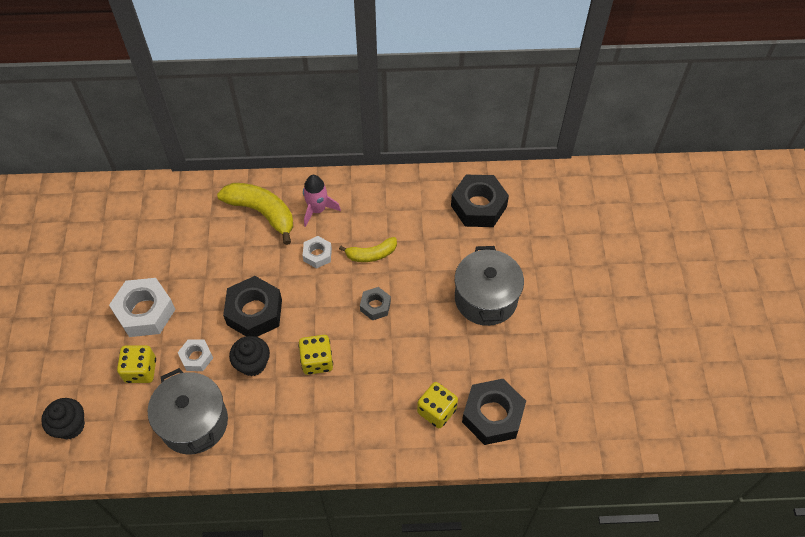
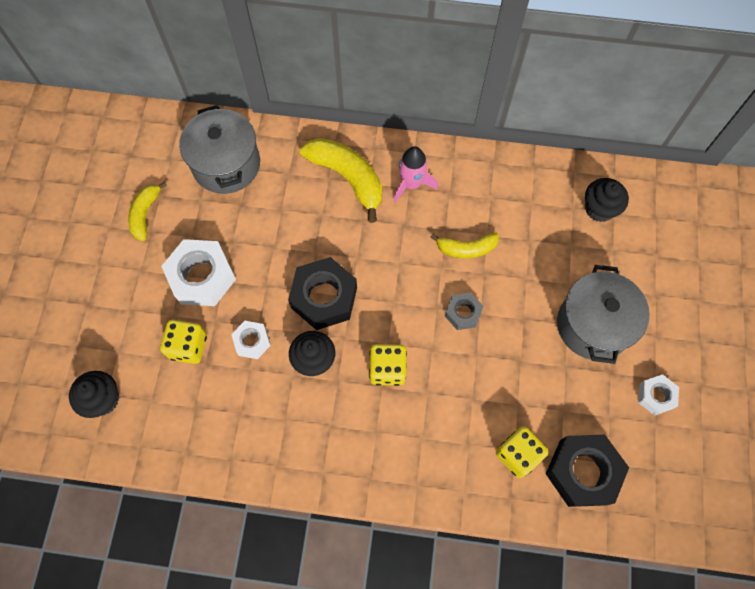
camera: 10 degrees right, 10 degrees up
(88, 268) = (145, 214): none -> yellow banana
(194, 422) = (239, 419): grey pot -> grey pot (226, 164)
(317, 255) = (404, 239): white nut -> white nut (655, 396)
(478, 206) = (599, 209): black nut -> black cupcake

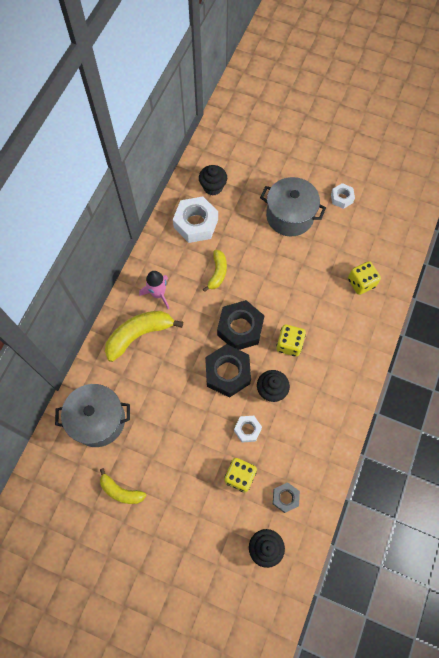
camera: 75 degrees left, 0 degrees up
(202, 277) = (187, 456): white nut -> white nut (196, 223)
(463, 313) = (262, 288): grey nut -> grey nut (285, 498)
(582, 472) = (378, 251): black nut -> black nut (240, 328)

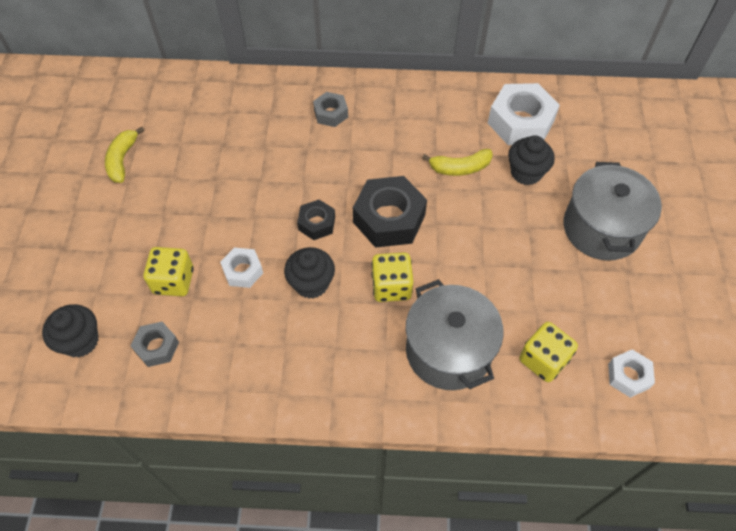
camera: 70 degrees right, 10 degrees down
(98, 420) = (205, 110): grey pot -> grey pot (448, 350)
(139, 335) = (331, 113): yellow banana -> grey nut
(158, 294) = (396, 115): pink rocket -> none
(213, 187) = (589, 123): black cupcake -> black cupcake (526, 173)
(227, 373) = (317, 223): black nut -> black nut, size x0.54
(341, 198) = (679, 290): white nut -> white nut (628, 376)

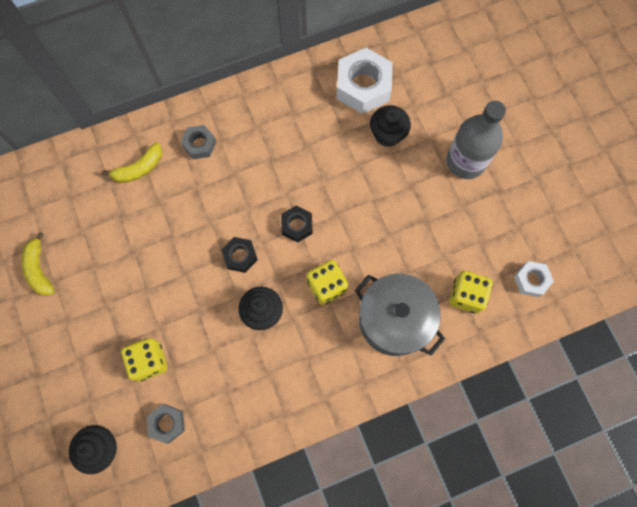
camera: 25 degrees left, 15 degrees up
(243, 271) = (201, 326): white nut -> none
(389, 218) = (297, 225): black nut -> black nut, size x0.54
(460, 168) = (333, 152): yellow banana -> yellow banana (139, 168)
(601, 228) = (465, 161): grey pot -> grey bottle

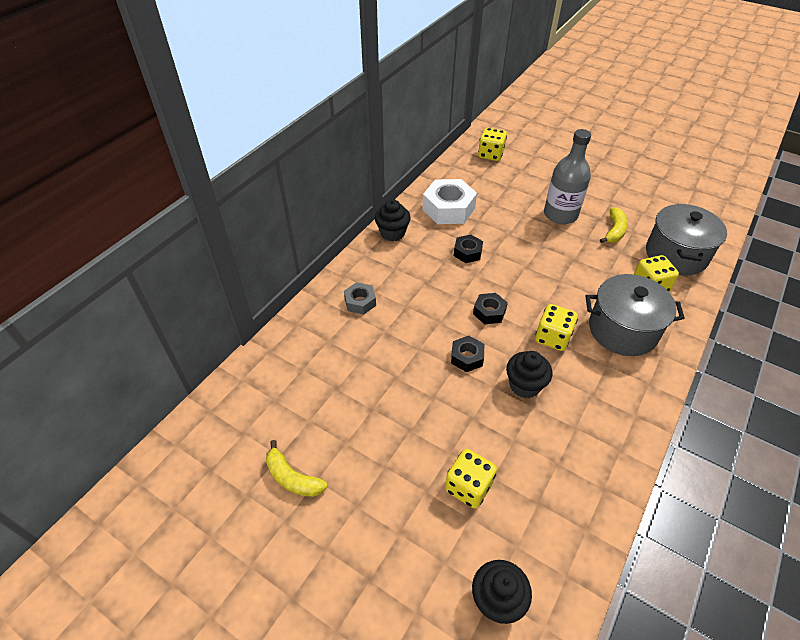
camera: 35 degrees left, 25 degrees down
(139, 168) = (322, 345): yellow banana -> yellow banana (614, 231)
(167, 423) = (535, 529): grey nut -> none
(335, 150) = (467, 252): none -> black nut
(387, 134) = (494, 226): black cupcake -> black cupcake (392, 233)
(470, 39) = (490, 155): none -> yellow dice
(531, 280) = (676, 255): white nut -> grey pot

